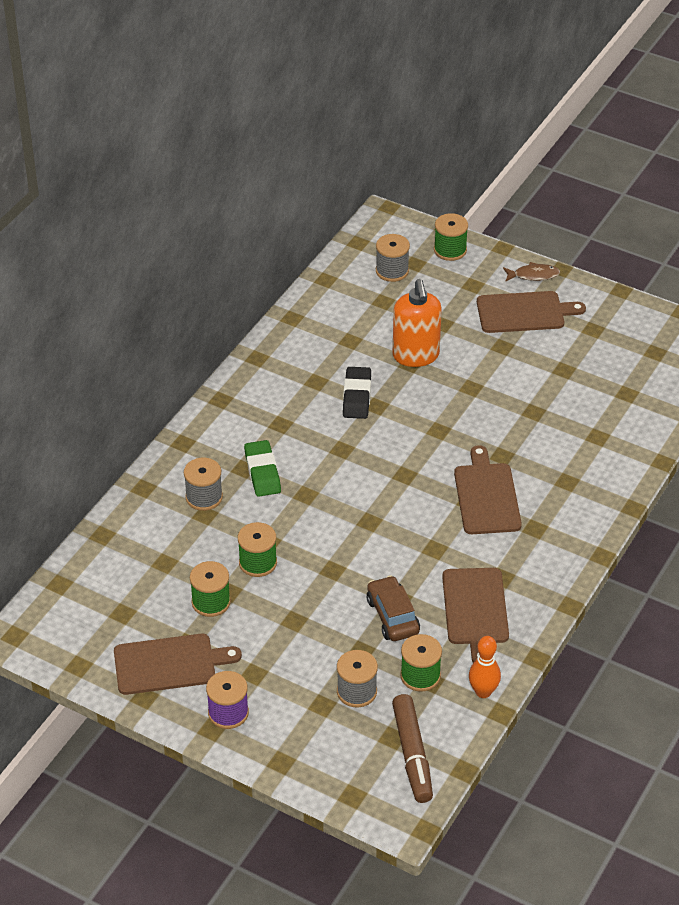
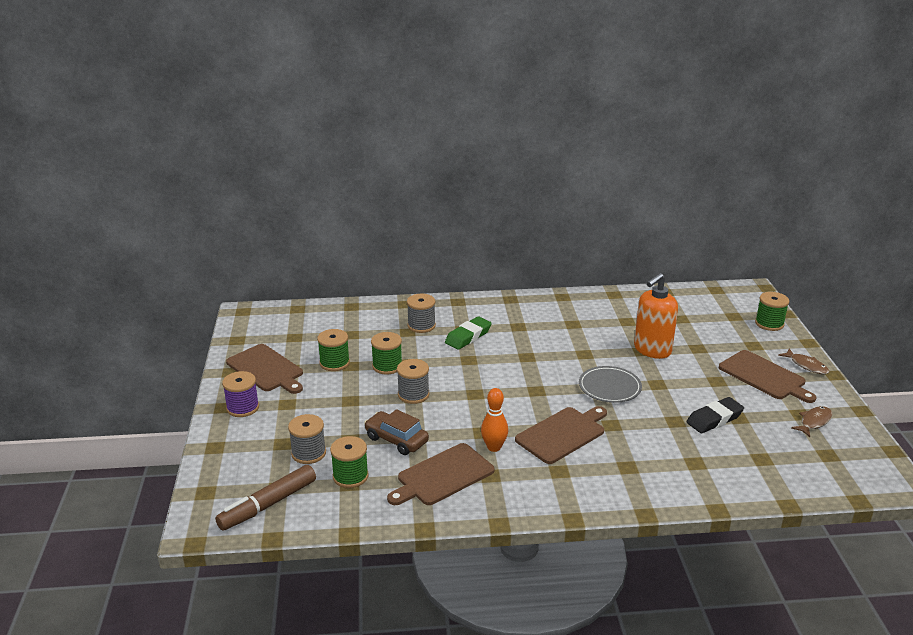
camera: 55 degrees right, 15 degrees down
(357, 396) = (581, 343): black eraser -> black eraser (714, 419)
(392, 271) = (712, 311): grey spool -> grey spool (413, 394)
(392, 616) = (396, 440): brown car -> brown car turned 90 degrees counterclockwise
(446, 422) = (609, 387): none -> grey plate
(483, 692) = (362, 515): orange bowling pin -> orange bowling pin (494, 447)
(610, 329) = (814, 422): none -> brown fish

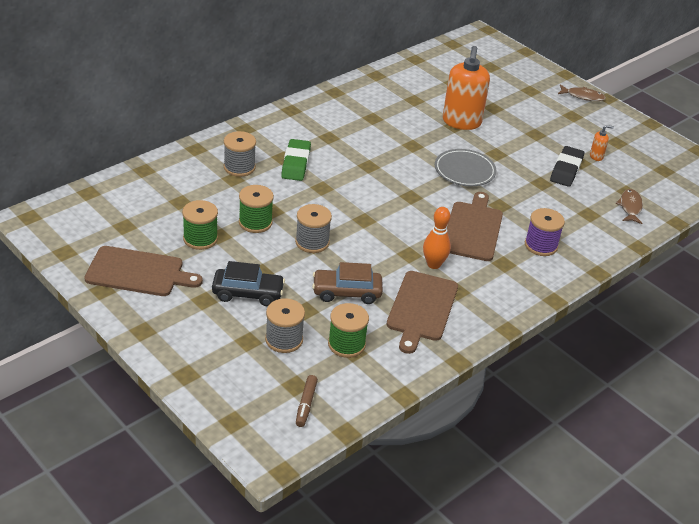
camera: 40 degrees left, 10 degrees up
(243, 408) = (164, 322): purple spool -> purple spool (541, 245)
(268, 504) = (306, 404): brown marker -> brown marker, size x0.53
(322, 411) = (248, 293): none -> black car
(761, 418) = (596, 156): none -> orange soap dispenser
(764, 376) = (564, 117): brown cutting board -> none
(769, 324) = (522, 65): green spool -> none
(814, 422) = (631, 145): brown fish -> brown fish (630, 207)

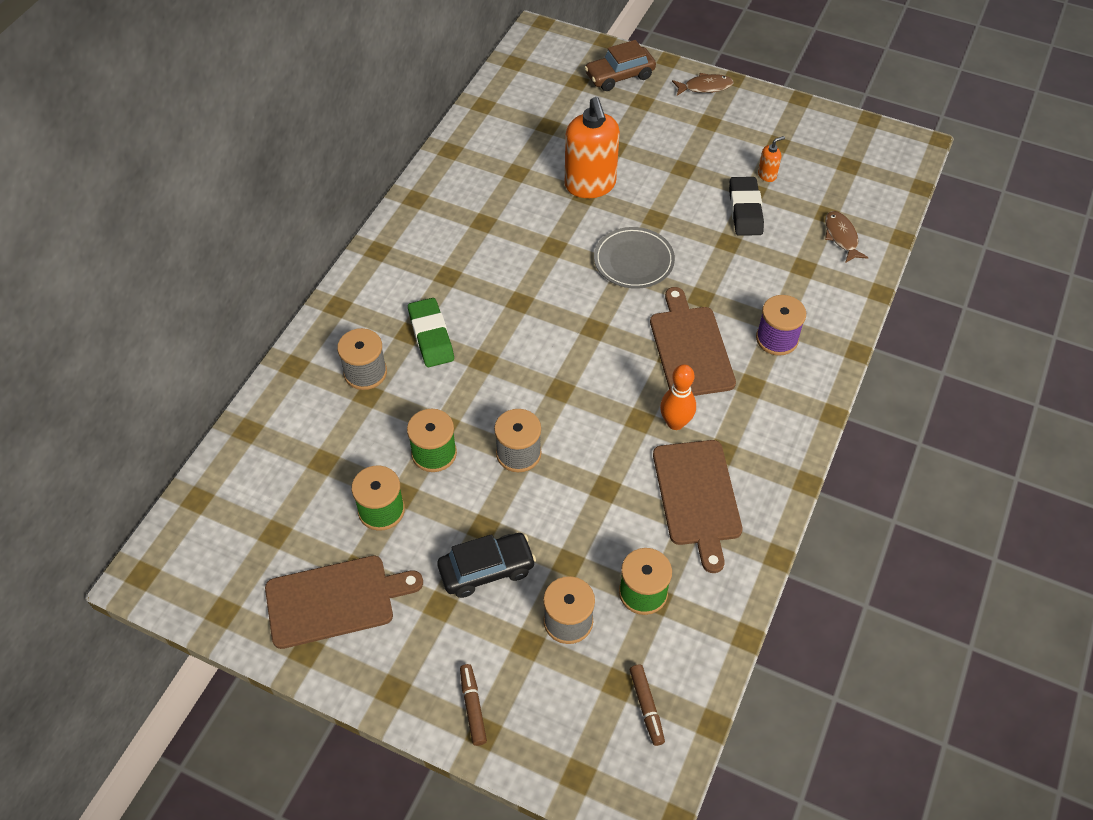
camera: 20 degrees left, 15 degrees up
(188, 359) = (473, 707): none -> brown marker
(346, 292) = (600, 513): brown car -> brown car (619, 76)

